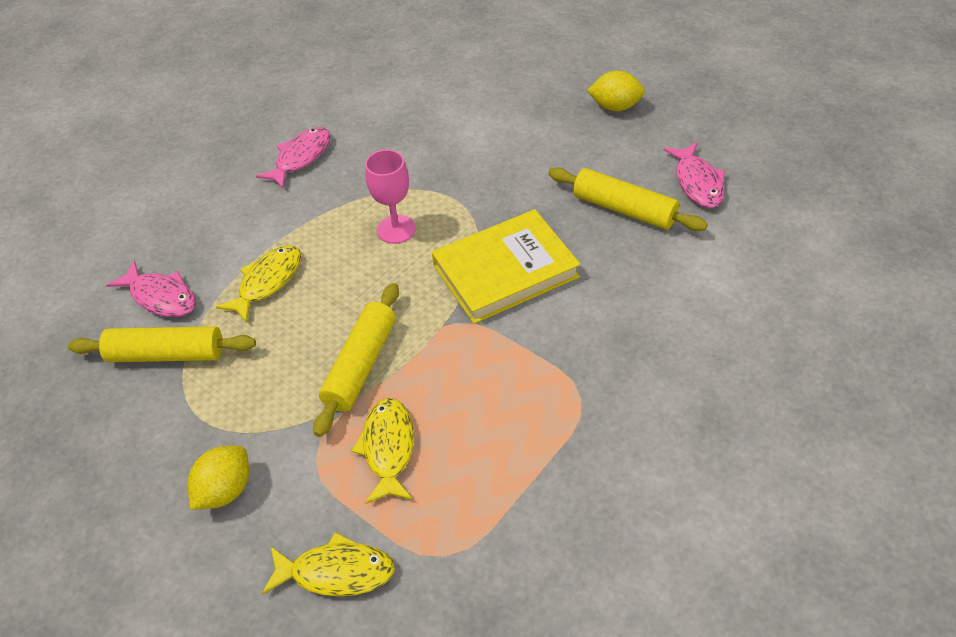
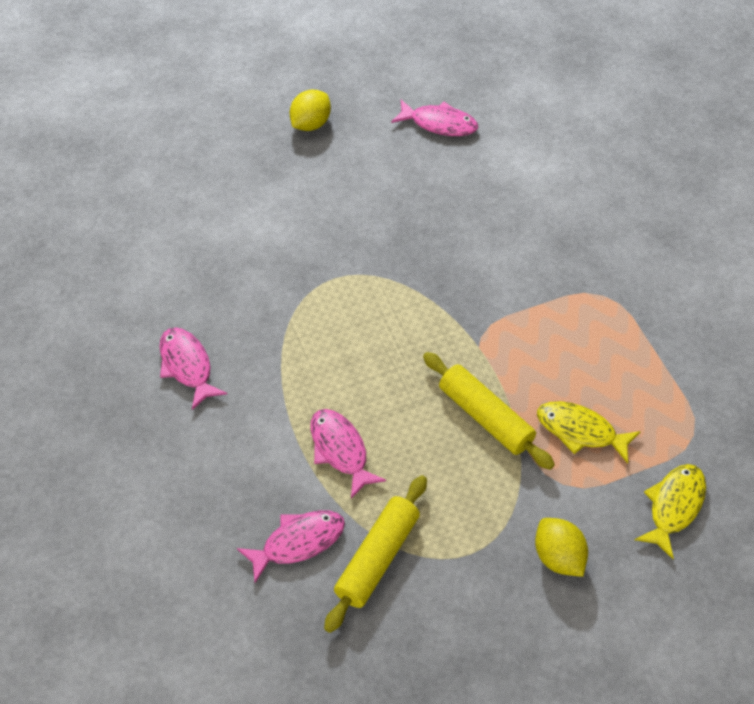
camera: 65 degrees left, 5 degrees up
(267, 282) = (340, 450): yellow fish -> pink fish
(396, 229) = (344, 332): pink goblet -> none
(505, 271) = (447, 281): yellow book -> none
(624, 209) = (434, 179): yellow rolling pin -> none

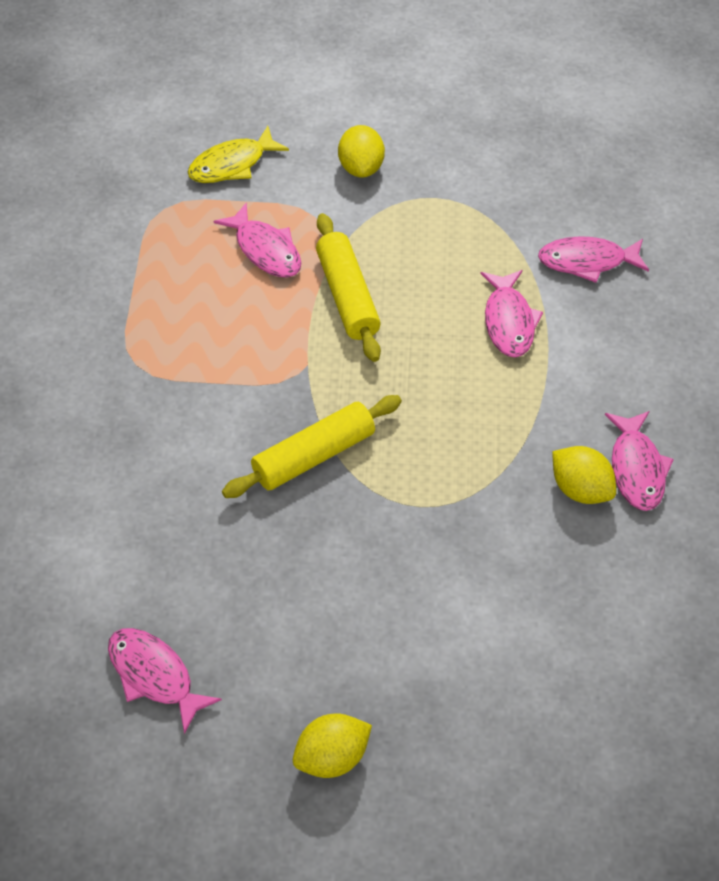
camera: 155 degrees left, 0 degrees up
(224, 334) = (580, 489): none -> yellow lemon
(377, 558) = (520, 224): yellow rolling pin -> yellow rolling pin (313, 456)
(580, 431) = (265, 250): yellow fish -> pink fish

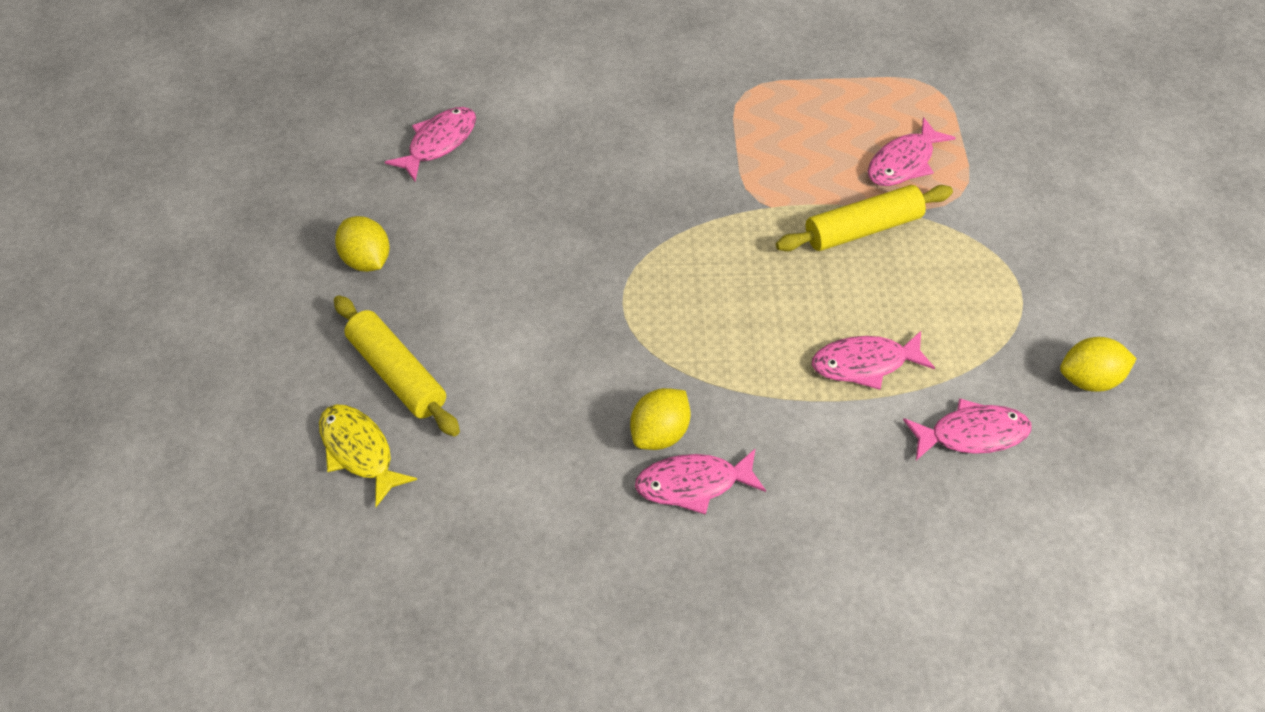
camera: 85 degrees right, 0 degrees up
(232, 164) = (1007, 126): yellow fish -> yellow fish (359, 451)
(313, 456) = (667, 221): yellow rolling pin -> yellow rolling pin (397, 374)
(361, 167) = (1041, 225): yellow lemon -> yellow lemon (1089, 379)
(587, 261) = (972, 434): pink fish -> pink fish turned 90 degrees clockwise

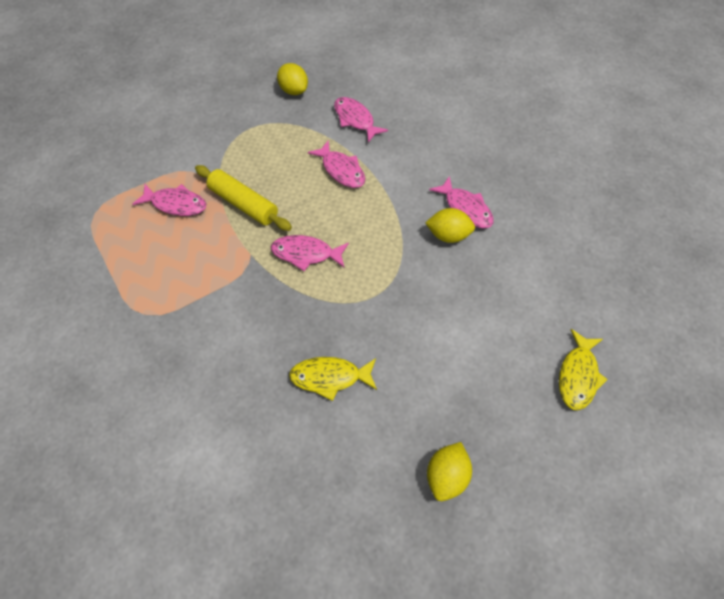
camera: 120 degrees left, 5 degrees up
(397, 374) = (514, 390): yellow rolling pin -> none
(439, 143) = (304, 502): pink fish -> pink fish (306, 254)
(548, 213) = (330, 377): none -> yellow fish

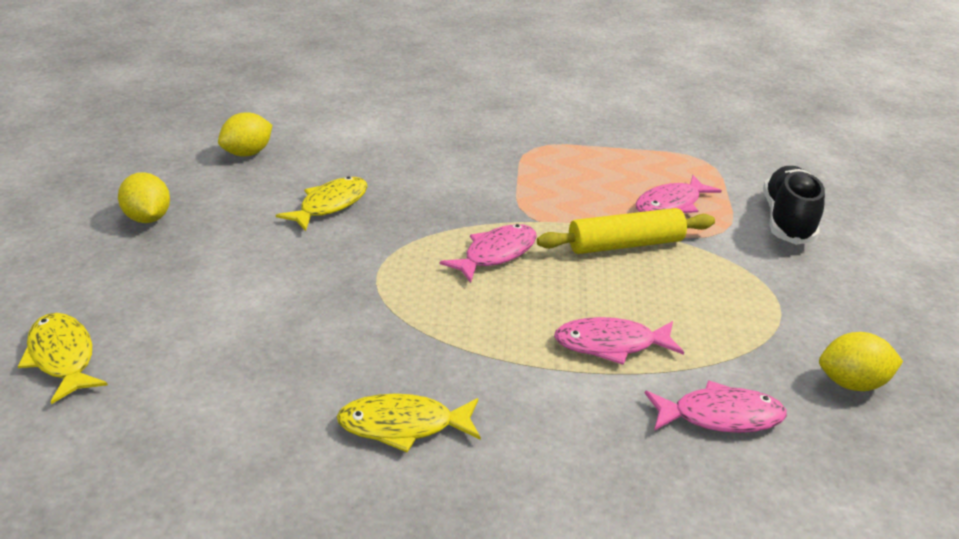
camera: 125 degrees right, 25 degrees down
(155, 149) = (787, 220): none -> black shoe
(448, 235) = (381, 377): yellow lemon -> yellow lemon (247, 153)
(465, 208) = (403, 425): pink fish -> yellow fish

